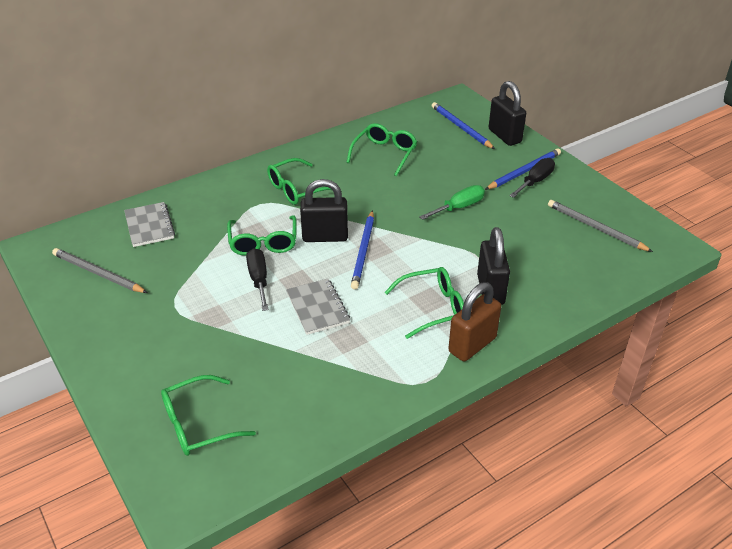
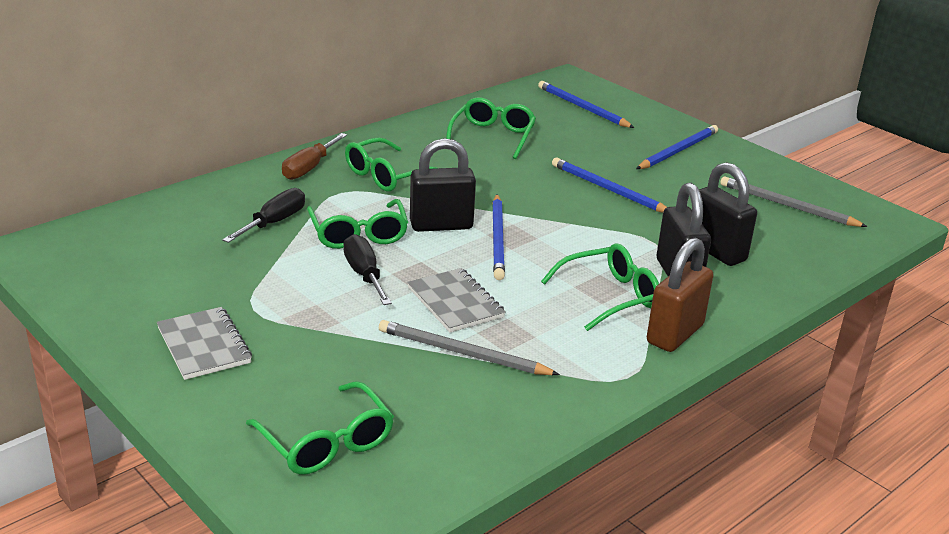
camera: 10 degrees left, 10 degrees down
(98, 273) = (131, 276): grey pencil -> grey pencil (462, 353)
(149, 226) = (192, 220): grey notebook -> grey notebook (204, 345)
(198, 424) = (326, 442): green glasses -> green glasses turned 90 degrees counterclockwise
(242, 180) = (309, 168): none -> brown screwdriver
(459, 207) = (608, 189): green screwdriver -> blue pencil
(504, 136) = (641, 115): black padlock -> black padlock (716, 251)
(535, 181) = (695, 160): black screwdriver -> black screwdriver (274, 222)

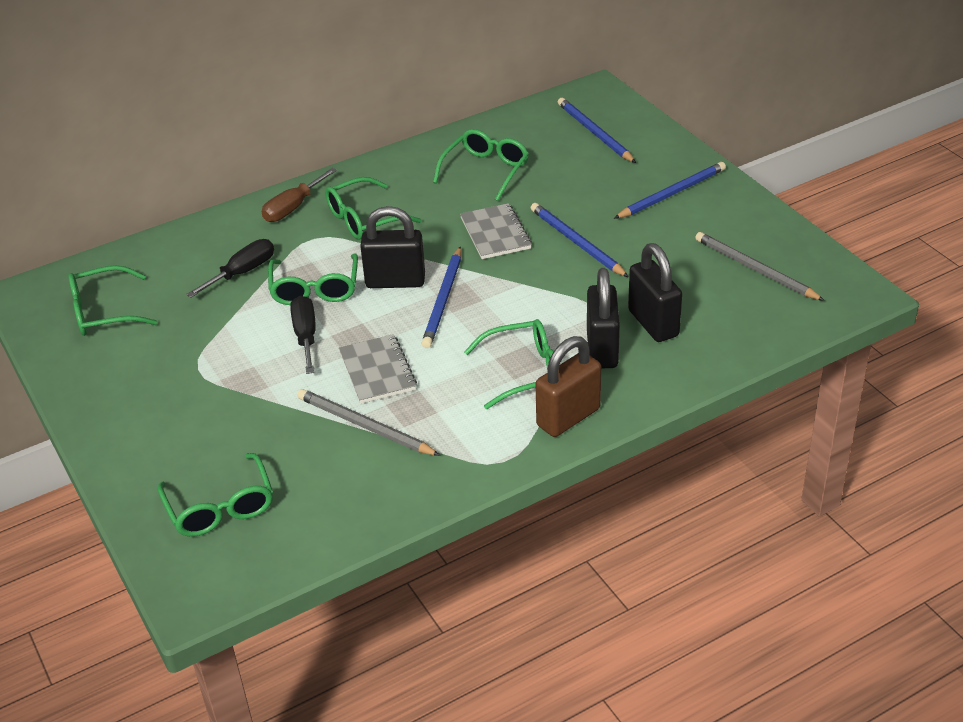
camera: 15 degrees right, 10 degrees up
(127, 262) = (103, 312): none -> green glasses
(204, 345) = (146, 404): grey notebook -> grey notebook (495, 233)

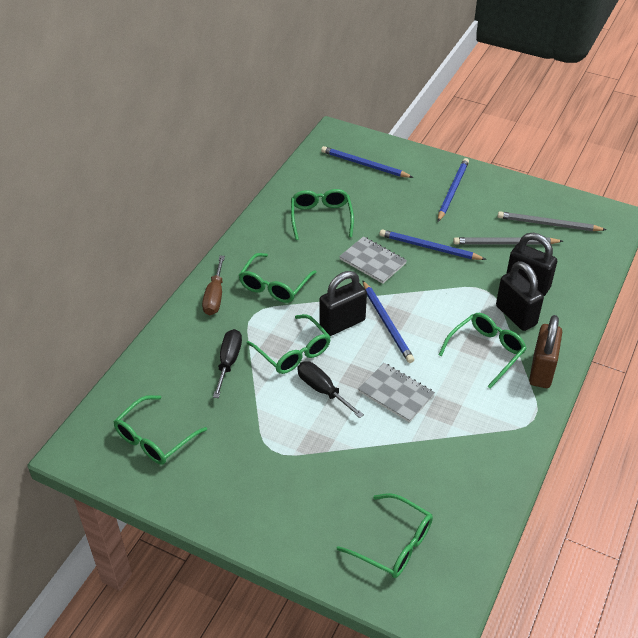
camera: 35 degrees left, 5 degrees up
(364, 426) = (427, 437): grey pencil -> grey pencil (505, 243)

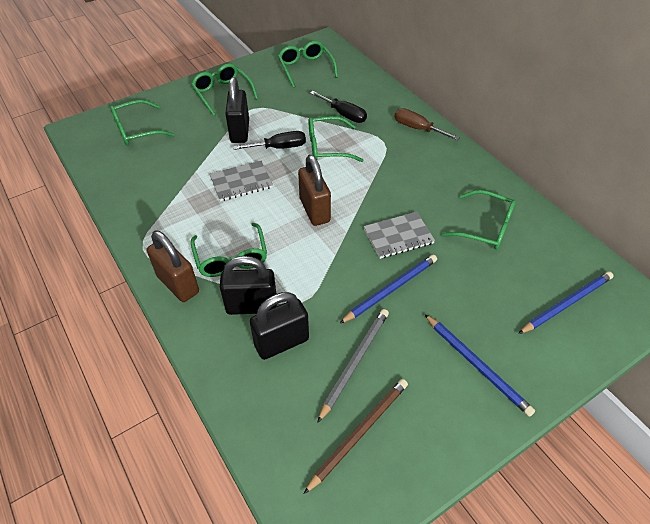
camera: 120 degrees right, 5 degrees up
(274, 285) = (408, 163): green glasses -> green glasses (222, 93)
(342, 323) = (336, 184): black padlock -> black padlock (240, 131)
(387, 323) = (314, 210): blue pencil -> brown padlock
(548, 224) = (359, 433): grey pencil -> brown pencil

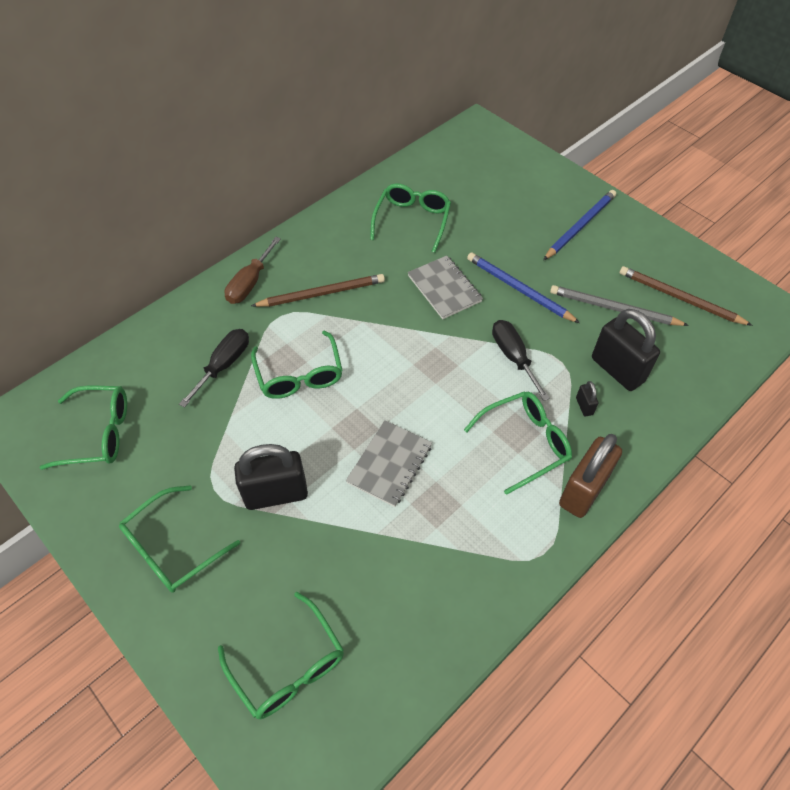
camera: 100 degrees left, 5 degrees up
(241, 182) = (390, 464): grey notebook -> grey notebook turned 60 degrees clockwise
(251, 306) = (584, 406): black padlock -> black padlock, size x0.43
(279, 147) = (308, 432): black screwdriver -> black screwdriver (513, 357)
(306, 68) = (98, 433): green glasses -> green glasses turned 150 degrees counterclockwise
(314, 210) = (423, 371): brown padlock -> none
(402, 163) = (322, 293): none -> brown pencil
(566, 303) = (492, 170): blue pencil -> none

